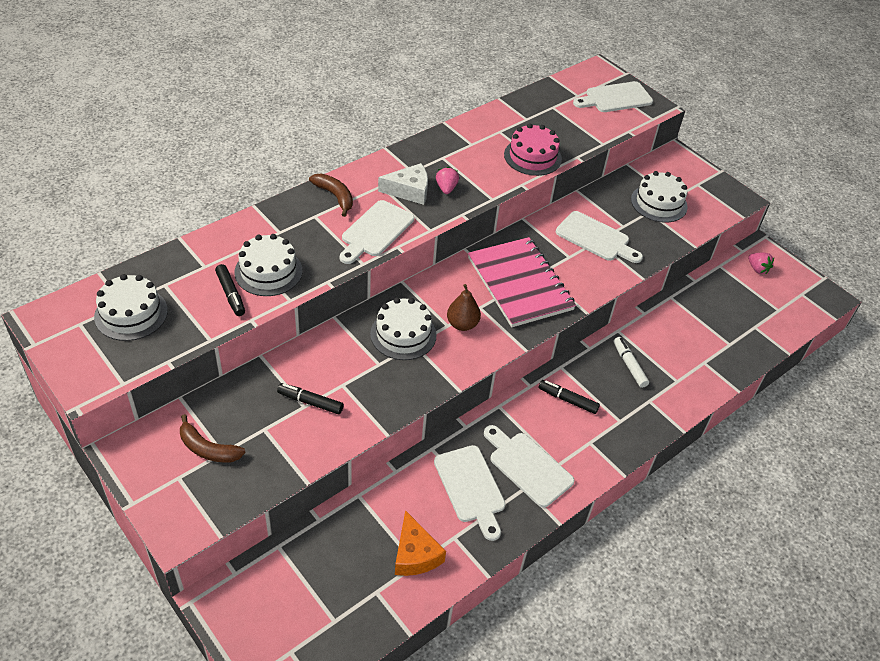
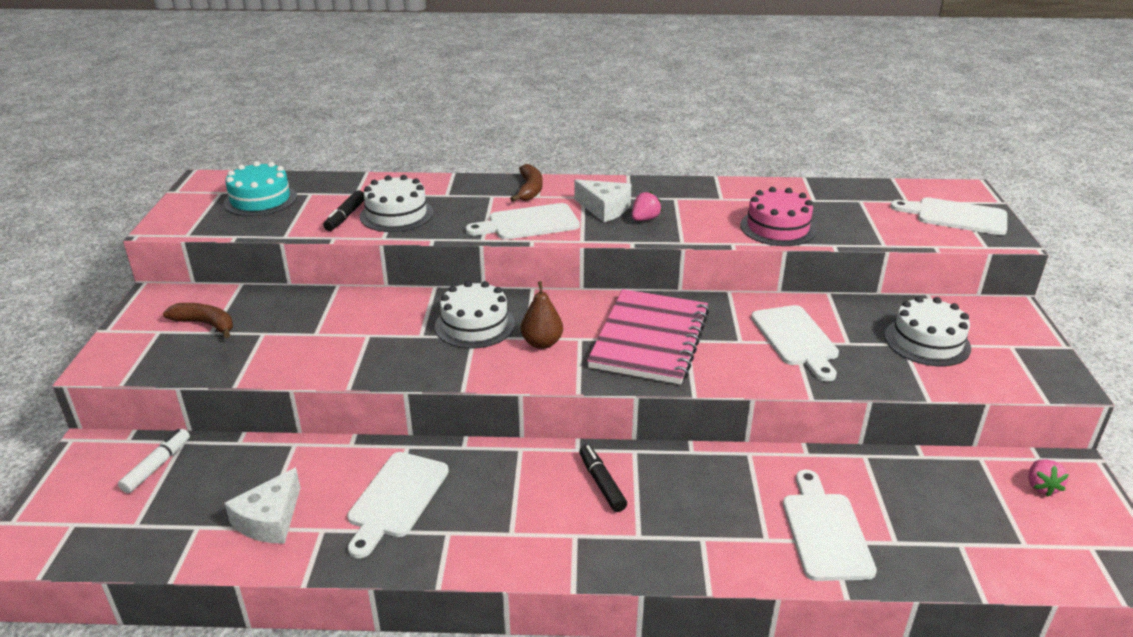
camera: 45 degrees right, 15 degrees down
(131, 313) = (260, 200): white cake -> turquoise cake
(208, 449) = (205, 324): brown banana -> brown banana turned 135 degrees clockwise
(310, 402) = (324, 333): black marker -> none
(415, 554) = (270, 519): orange cheese -> white cheese
(528, 466) = (477, 515): white cutting board -> white cutting board (825, 531)
(629, 365) = (721, 491): white marker -> white marker (157, 466)

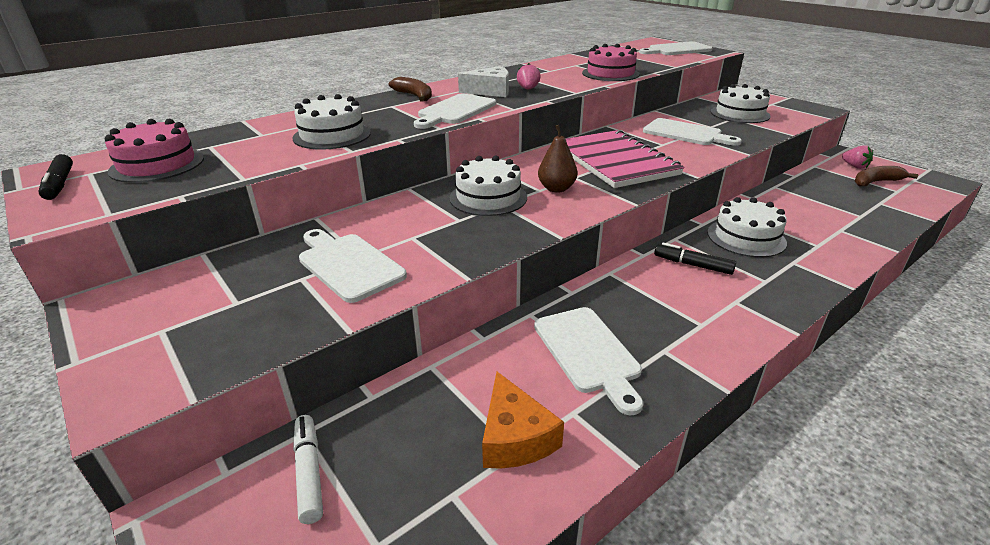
camera: 40 degrees left, 0 degrees up
(205, 324) = (217, 299): brown banana -> brown banana (876, 182)
(260, 200) = (157, 164): turquoise cake -> pink cake
(270, 519) = (515, 437): white cheese -> orange cheese
(345, 216) = (283, 149): black marker -> black marker (59, 184)
(706, 489) = (746, 237): none -> white cake
(825, 531) = (830, 227): white cutting board -> white cutting board (348, 264)

